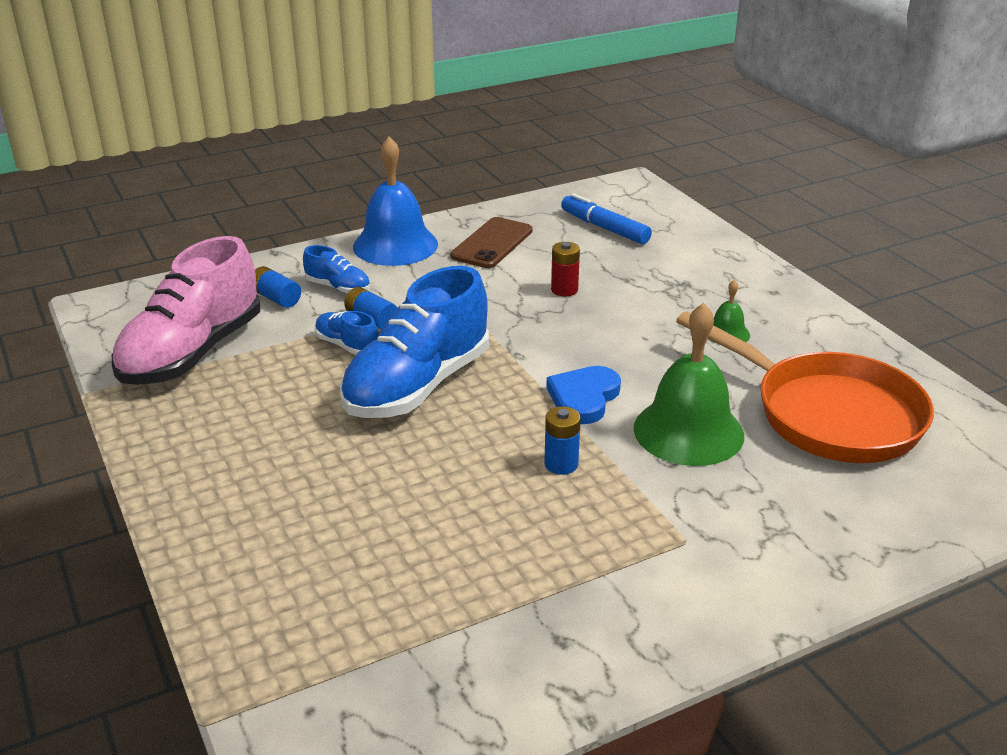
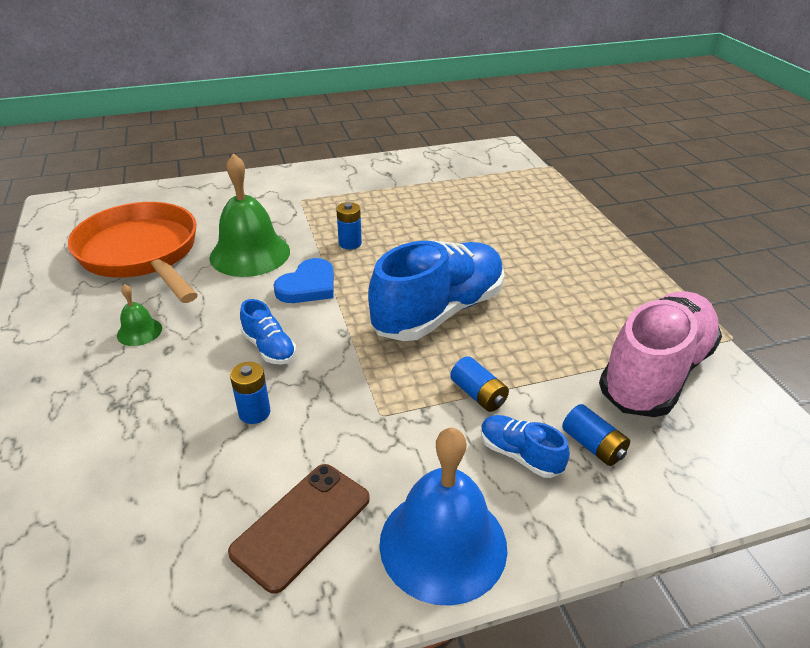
camera: 170 degrees left, 5 degrees up
(347, 346) = (502, 362): blue shoe -> blue shoe (269, 348)
(564, 290) = (254, 412): red battery -> blue battery
(604, 228) = (120, 541): blue marker -> none

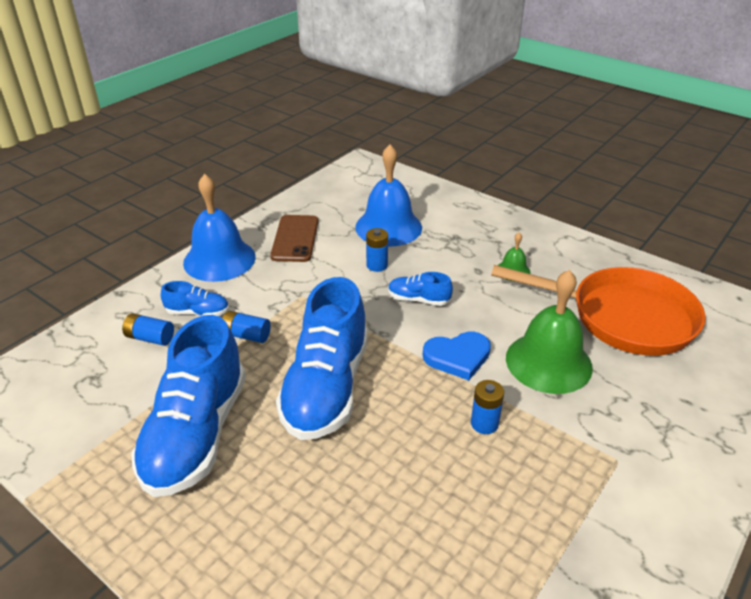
camera: 145 degrees right, 0 degrees up
(159, 470) = (388, 227): none -> blue bell
(308, 286) = (457, 357): blue heart -> blue heart turned 105 degrees counterclockwise
(573, 325) = (196, 434): none -> blue shoe
(655, 373) = (107, 418): pink shoe -> none

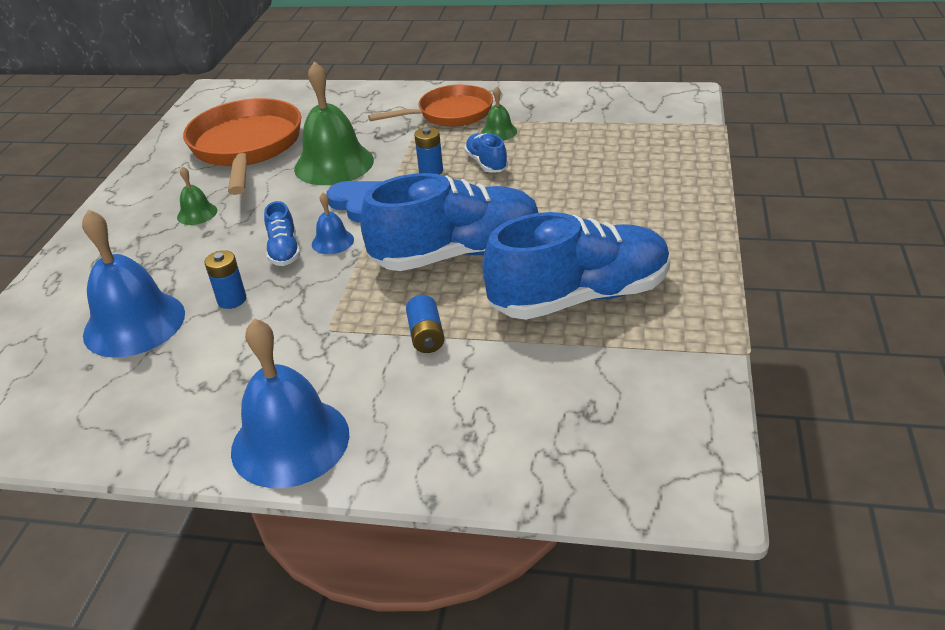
camera: 115 degrees left, 0 degrees up
(150, 338) = (490, 408): blue battery -> none
(198, 312) = (416, 395): blue shoe -> blue shoe (486, 163)
(295, 238) = (199, 393): brown phone -> none
(409, 326) = (332, 241): none -> blue bell
(540, 520) = (499, 132): none -> green bell
(621, 495) = (450, 114): none -> orange pan

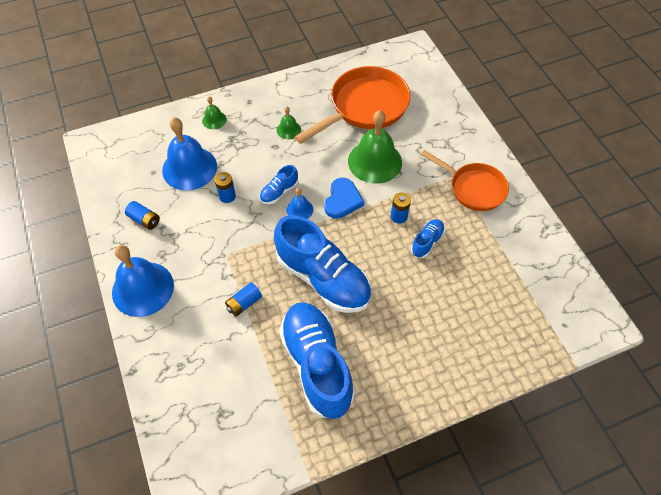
camera: 55 degrees right, 20 degrees up
(164, 402) = (144, 220): none -> blue battery
(499, 132) = (469, 229): green bell -> green bell (214, 120)
(580, 297) = (317, 364): blue shoe -> blue shoe turned 150 degrees counterclockwise

